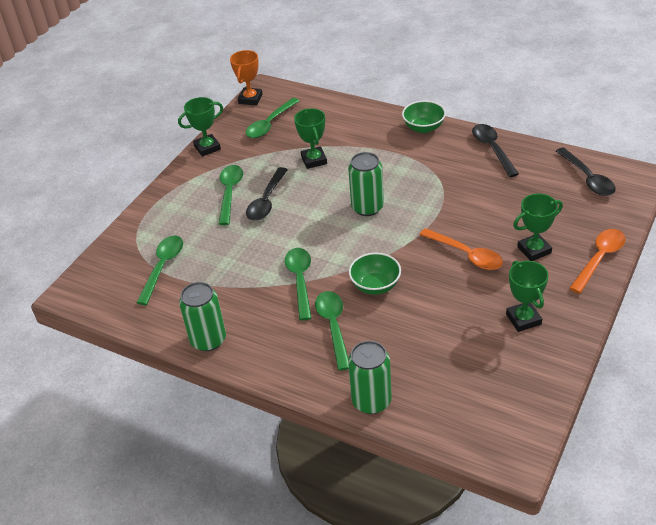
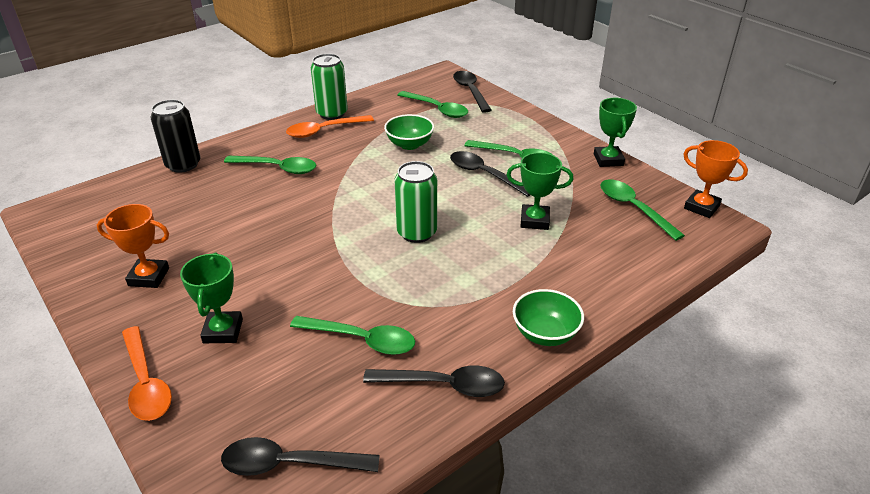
camera: 110 degrees right, 5 degrees down
(112, 258) = (470, 91): none -> black spoon
(300, 281) = (350, 166): green spoon -> green spoon (361, 339)
(371, 401) = (183, 165): green can -> black can
(375, 286) = (298, 203): green bowl -> green bowl (409, 144)
(466, 254) = (274, 275): orange spoon -> orange spoon (324, 130)
(523, 319) = (149, 277): green trophy -> orange trophy

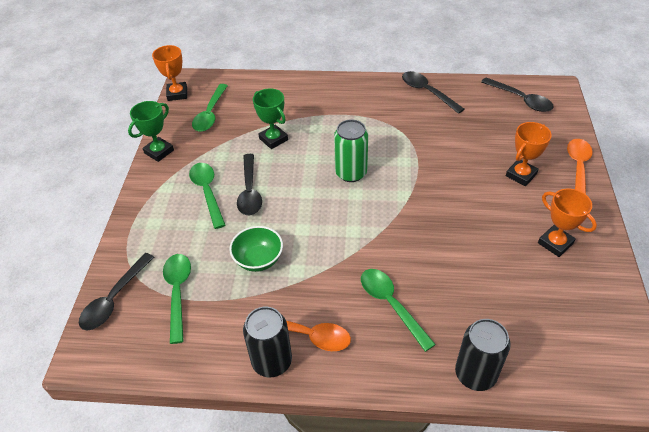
camera: 135 degrees left, 10 degrees up
(223, 331) = (521, 175): green trophy -> orange trophy
(332, 113) = (272, 361): green can -> black can
(361, 339) = (447, 130): green spoon -> none
(545, 334) = (356, 86): green bowl -> none

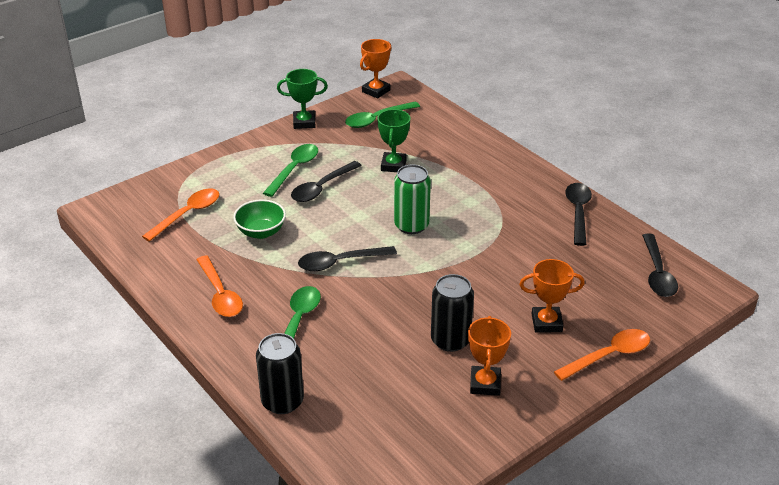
camera: 45 degrees right, 10 degrees down
(115, 298) = (151, 191): black spoon -> black spoon (340, 262)
(178, 293) = (187, 214): green spoon -> orange spoon
(272, 361) = (179, 291): black can -> black can (450, 340)

